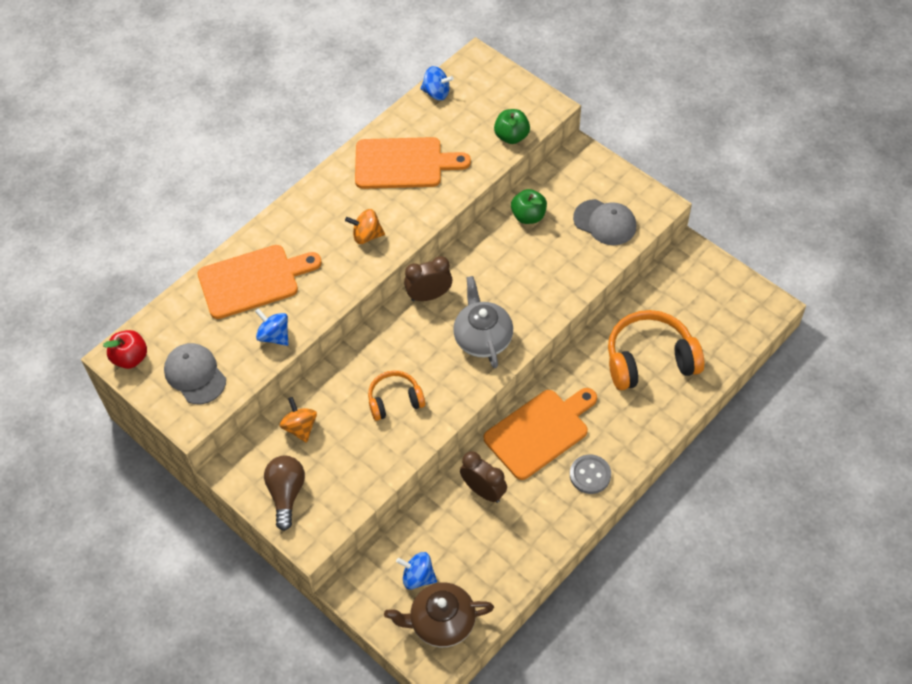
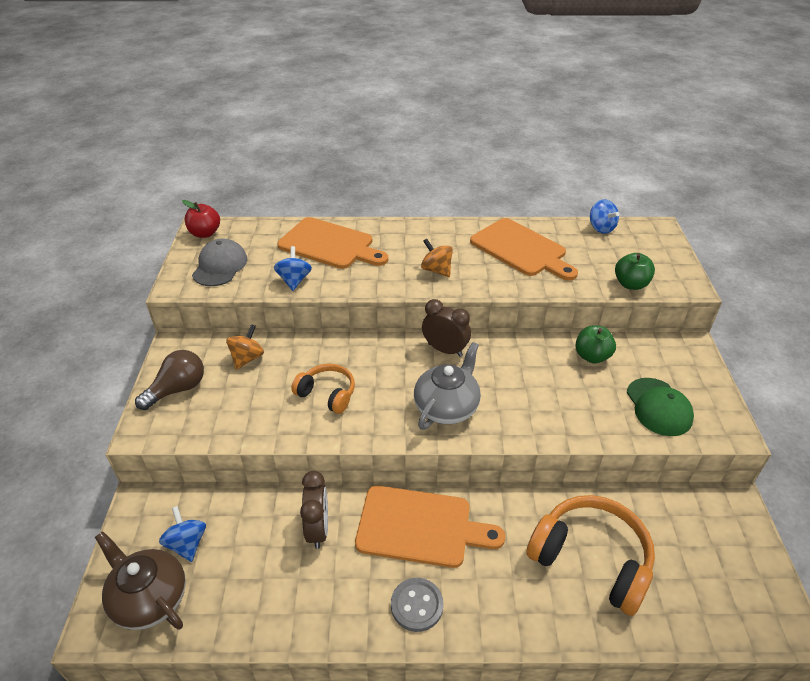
camera: 45 degrees right, 15 degrees down
(605, 222) = (658, 407): grey cap -> green cap

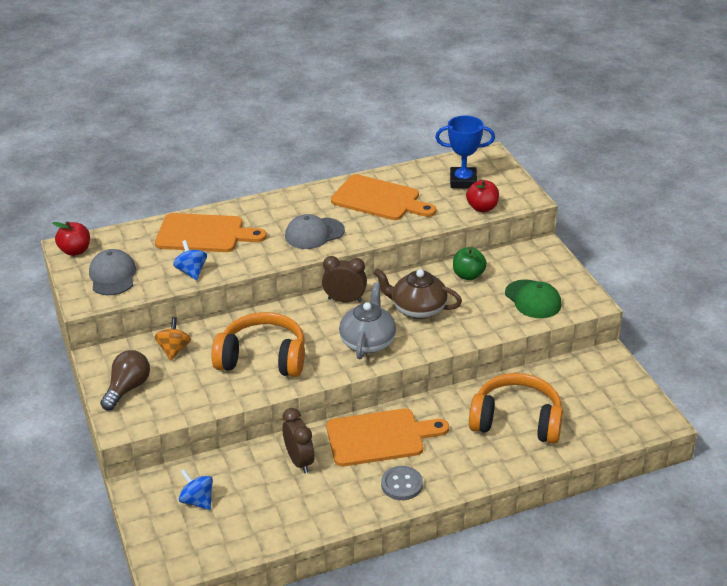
camera: 20 degrees left, 5 degrees down
(150, 598) = (191, 541): brown teapot -> brown teapot (417, 309)
(327, 394) = (263, 358): orange headphones -> orange headphones, size x1.73
(436, 270) = (314, 233): orange spinning top -> grey cap
(601, 228) = (440, 165): blue spinning top -> none
(619, 250) = (463, 181): none -> blue trophy
(630, 284) = (482, 208): green apple -> red apple

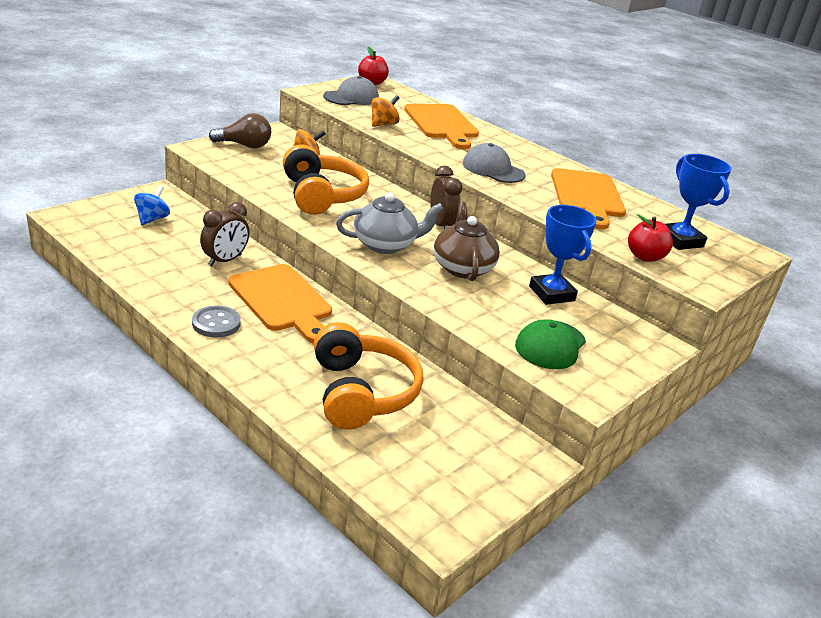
camera: 60 degrees right, 5 degrees down
(191, 271) = (383, 124): blue spinning top -> orange spinning top
(468, 275) = (551, 293): green apple -> blue trophy

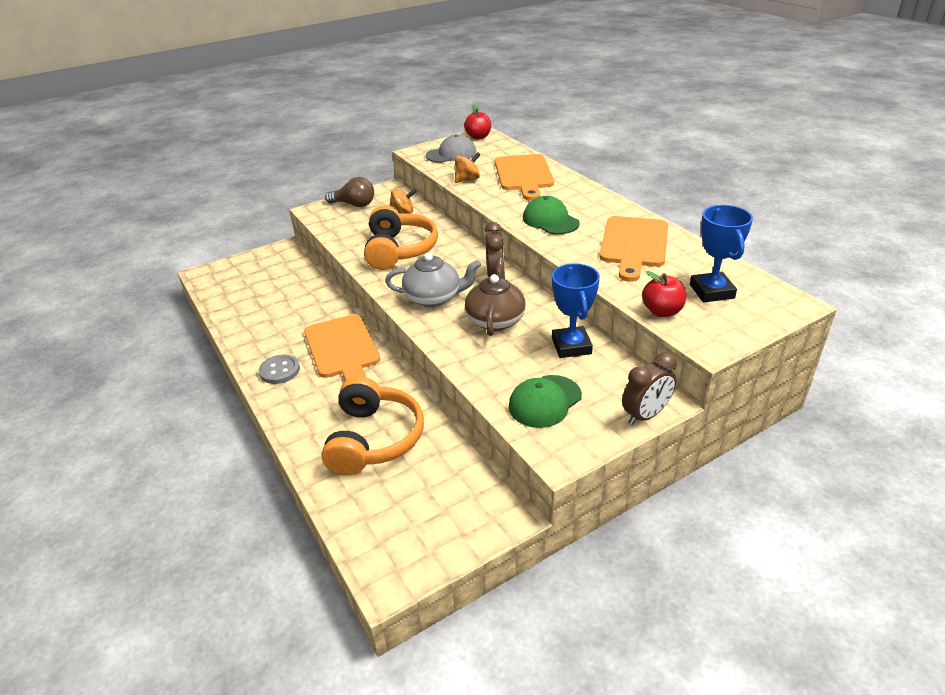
camera: 20 degrees right, 5 degrees up
(152, 219) = (268, 274): blue spinning top -> none
(225, 260) = (311, 311): brown clock -> brown clock (645, 415)
(493, 169) = (550, 220): grey cap -> green cap

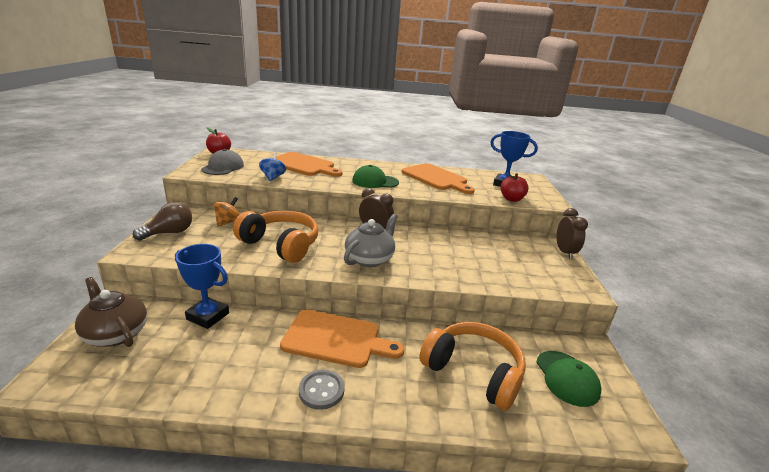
camera: 60 degrees left, 10 degrees down
(467, 179) = (273, 177): orange spinning top -> blue spinning top
(495, 320) = (426, 251): brown teapot -> brown teapot (116, 333)
(544, 401) = (531, 272): green cap -> green cap (567, 378)
(571, 346) = (482, 242): blue trophy -> blue trophy (208, 316)

